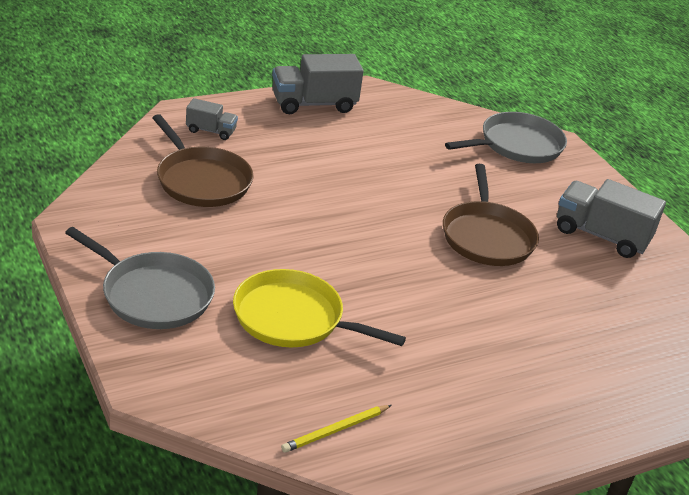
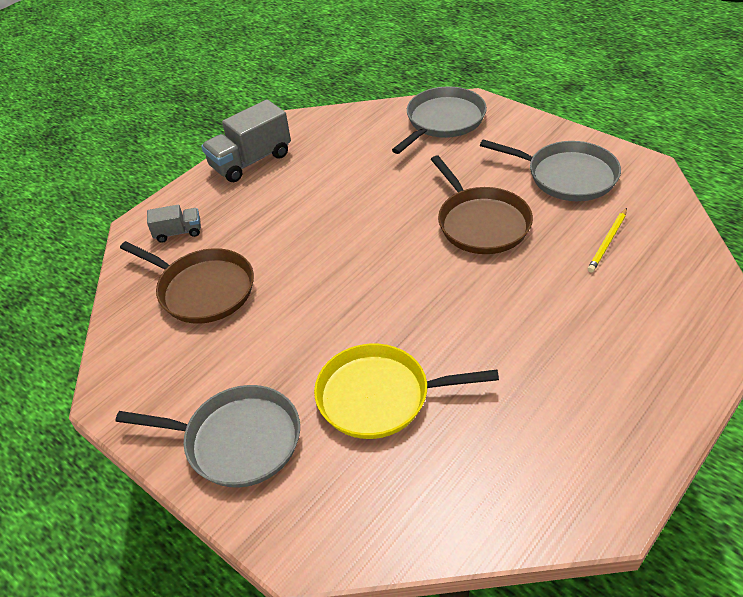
camera: 15 degrees left, 10 degrees up
(335, 430) = (496, 500): yellow pencil -> yellow pencil (607, 242)
(601, 236) = (567, 176): grey truck -> grey pan

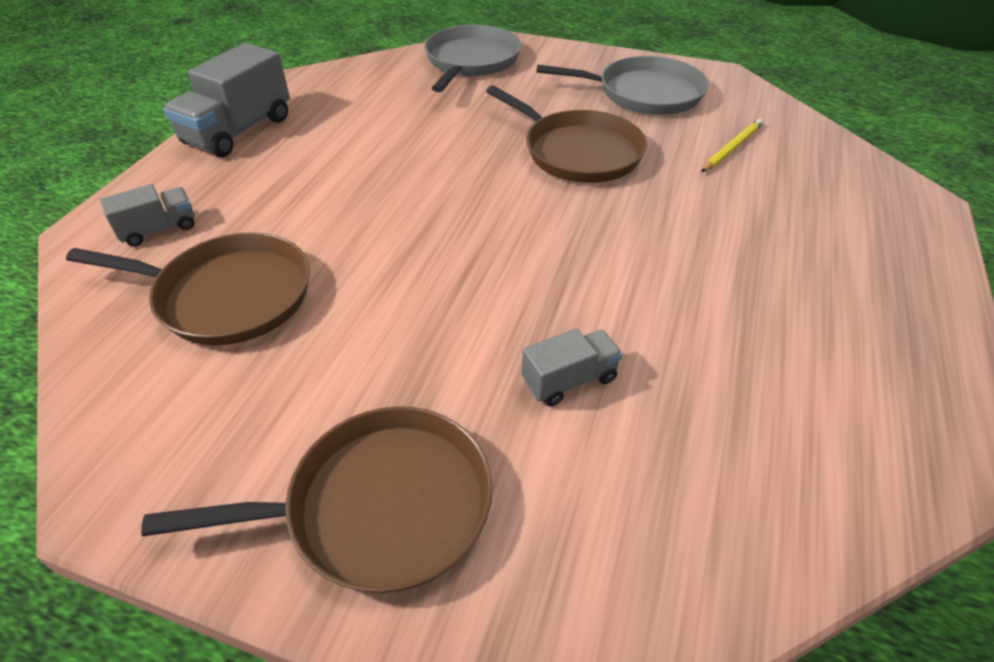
camera: 25 degrees left, 0 degrees up
(237, 441) = (379, 506): grey pan -> brown pan
(379, 396) = (569, 380): yellow pan -> grey truck
(607, 242) = (732, 148): yellow pencil -> yellow pencil turned 150 degrees counterclockwise

